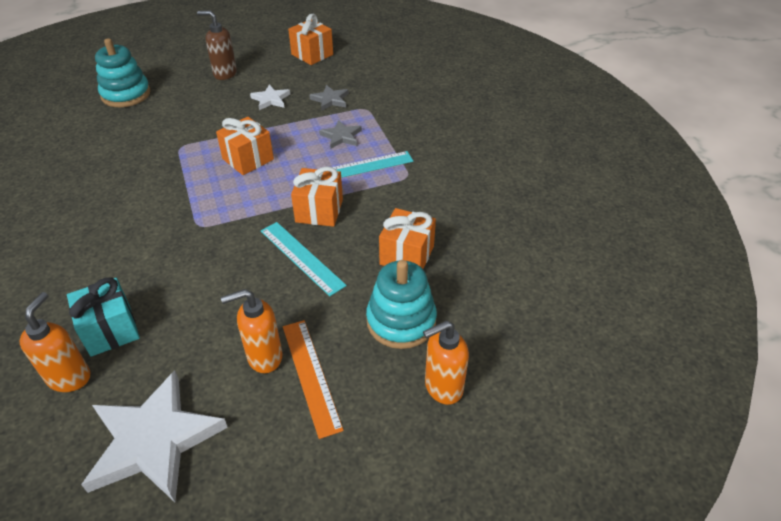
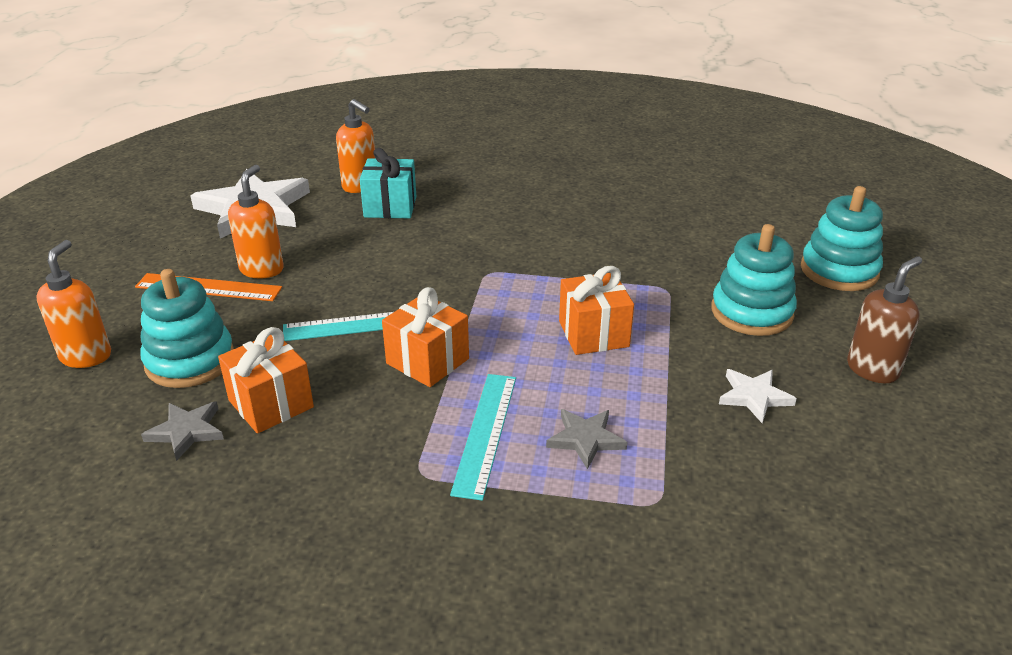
camera: 120 degrees right, 10 degrees down
(191, 113) = (751, 312): none -> turquoise stacking toy
(312, 54) = (921, 501): orange gift -> none
(330, 100) = (715, 466): grey star -> grey star (187, 431)

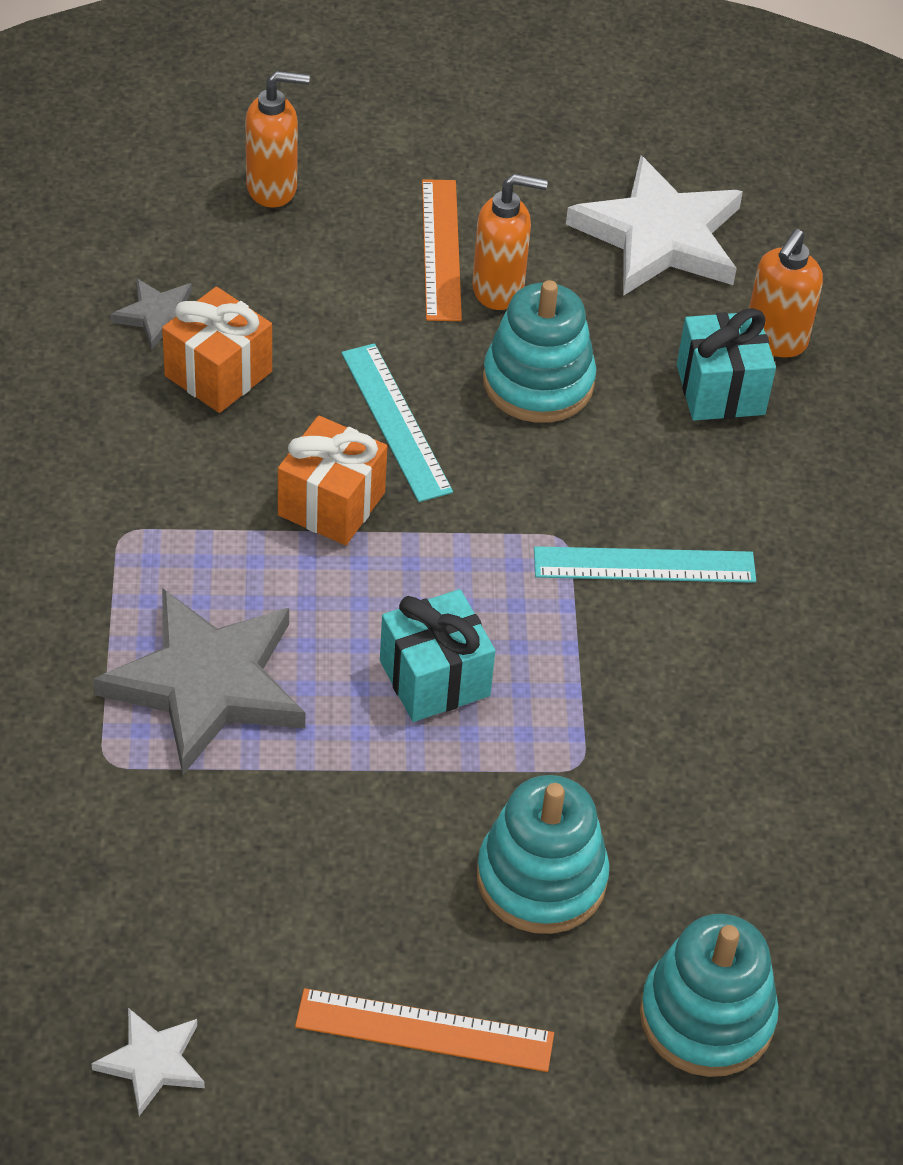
camera: 75 degrees right, 15 degrees up
(190, 361) = (283, 280): turquoise stacking toy -> turquoise stacking toy (538, 382)
(486, 433) = (202, 583): turquoise ruler -> turquoise ruler (644, 565)
(585, 439) = (207, 684): grey star -> grey star, size x2.08
(593, 334) = (434, 678): orange gift -> turquoise gift
(754, 397) = (328, 871): white star -> white star (152, 1062)
(872, 369) = (424, 1030): brown soap dispenser -> orange ruler

